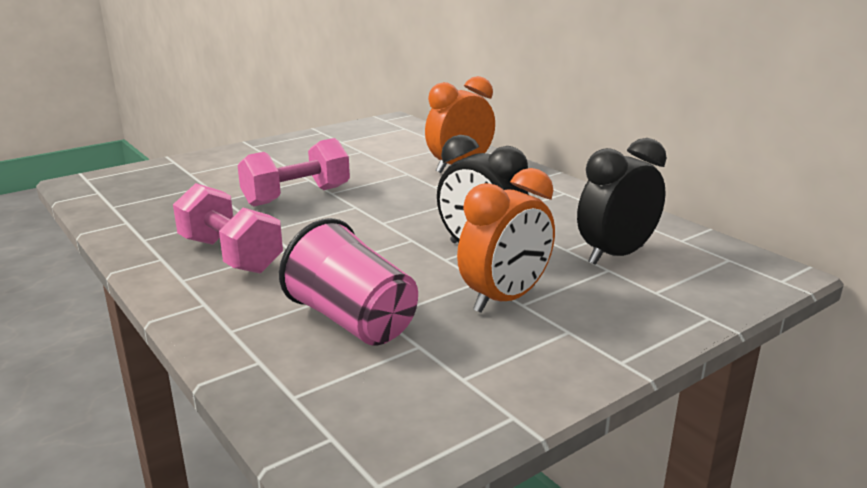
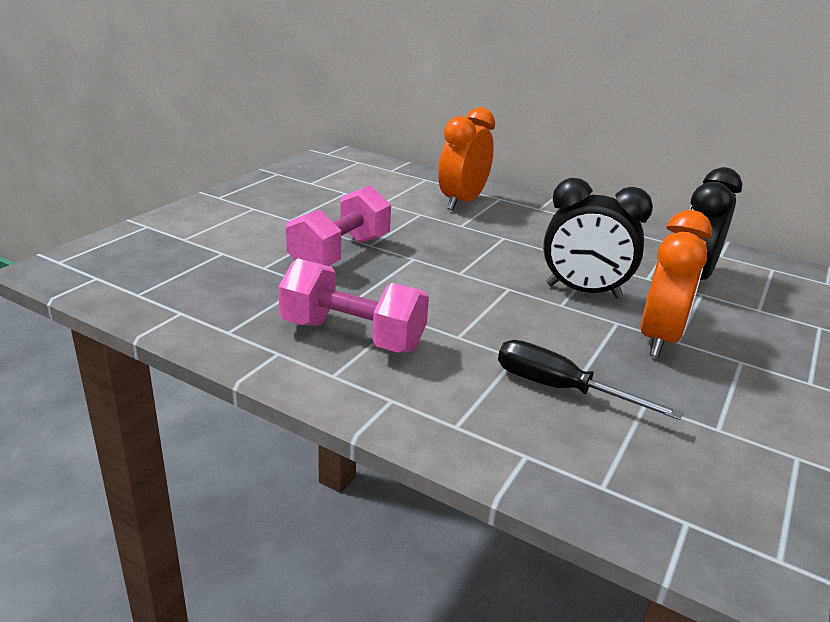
camera: 25 degrees left, 5 degrees up
(353, 321) = (560, 389): pink cup -> black screwdriver

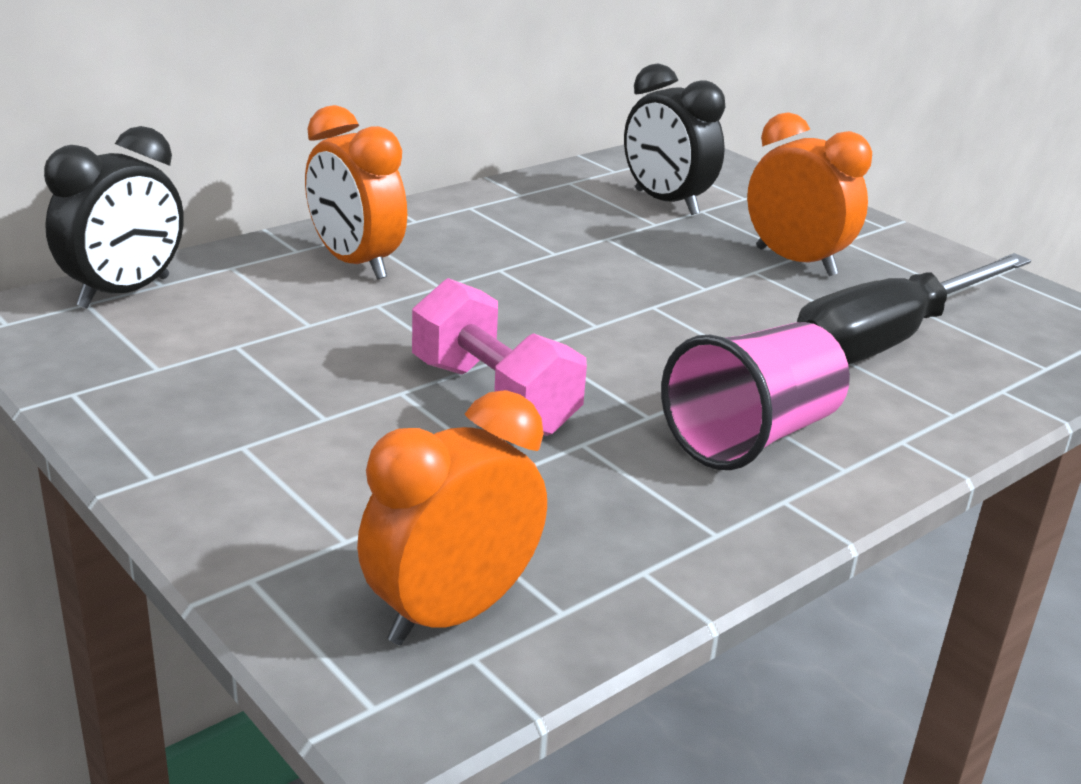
camera: 70 degrees left, 0 degrees up
(129, 268) = (452, 613): none -> orange clock
(352, 336) = (752, 436): pink dumbbell -> pink cup
(560, 389) = (888, 340): black screwdriver -> black screwdriver, size x1.72
(583, 291) = (678, 266): black clock -> black clock (124, 292)

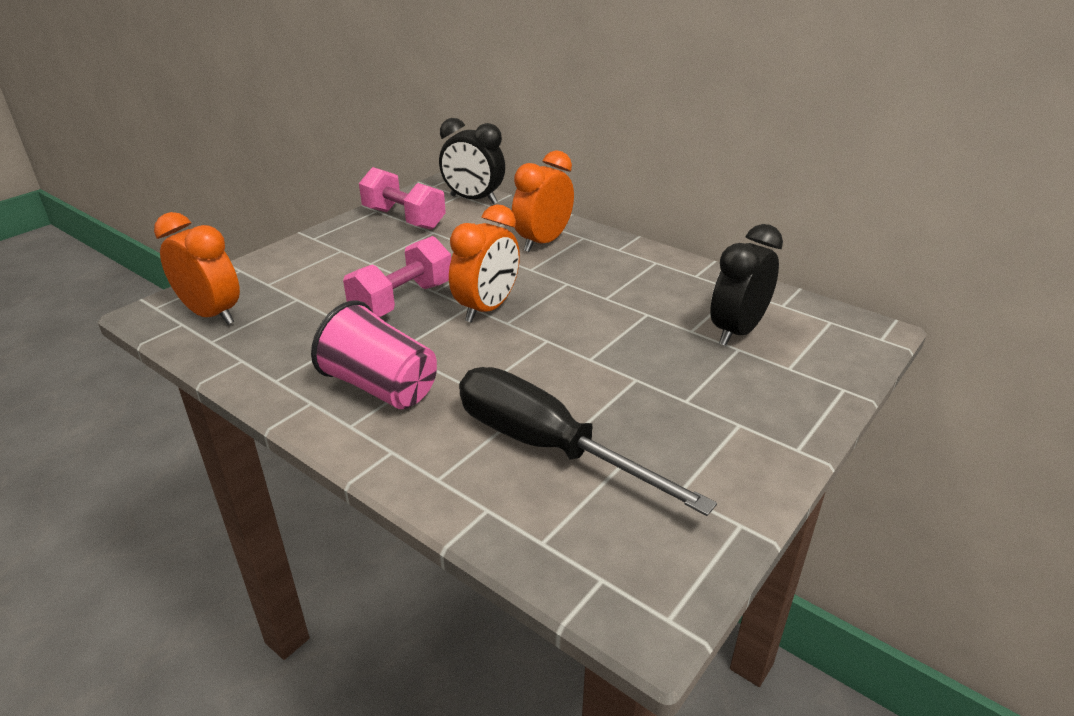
camera: 80 degrees right, 5 degrees up
(149, 367) = (404, 219): none -> pink dumbbell
(795, 262) = (668, 398): orange clock -> orange clock (487, 309)

